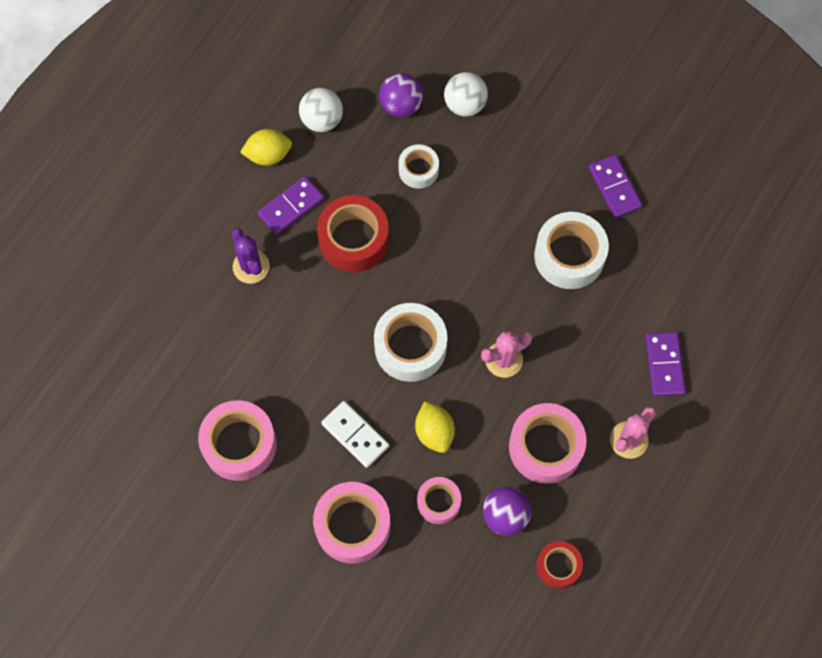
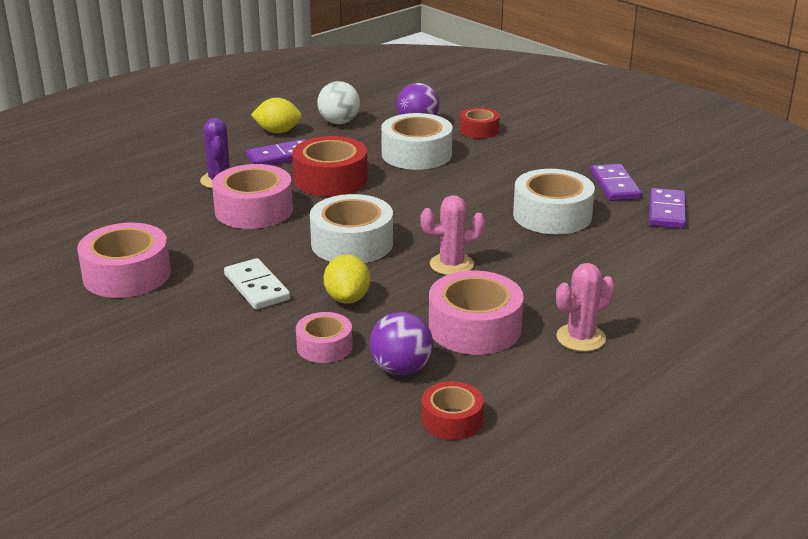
camera: 15 degrees right, 40 degrees down
(352, 525) = (211, 347): pink tape -> pink tape (254, 210)
(418, 170) = (416, 154): white tape -> white tape, size x1.71
(465, 105) = (479, 130): white ball -> red tape
(664, 365) = (641, 293): purple domino -> purple domino (667, 211)

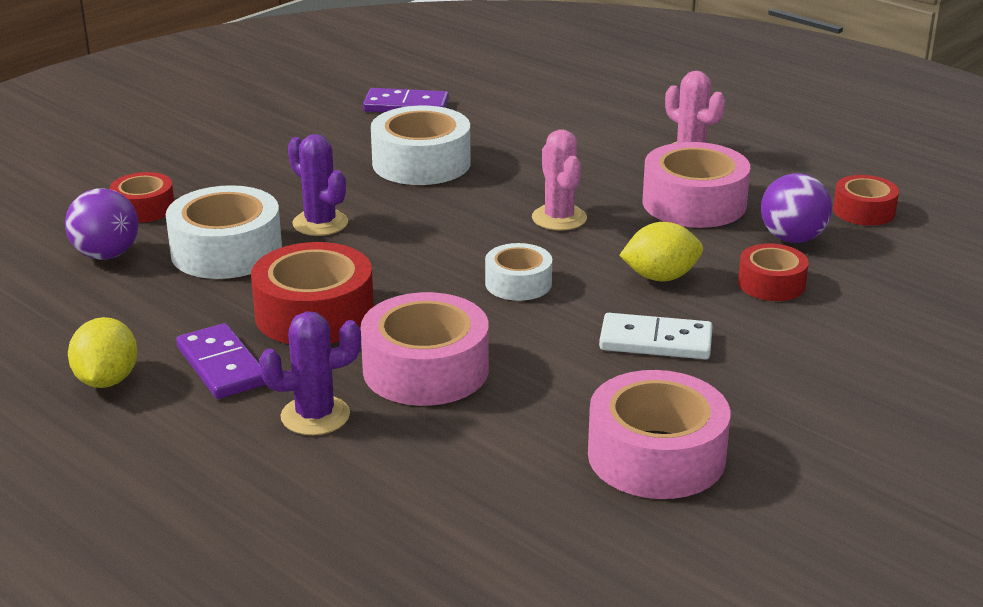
camera: 95 degrees left, 0 degrees up
(256, 287) = (655, 341): white domino -> white domino turned 45 degrees clockwise
(324, 346) = (771, 284): pink tape -> red tape
(339, 122) = (79, 323): white ball -> none
(352, 243) = (518, 283): white tape -> white tape, size x0.58
(452, 180) = (320, 223): none -> purple cactus
(615, 185) = (338, 128): purple domino -> none

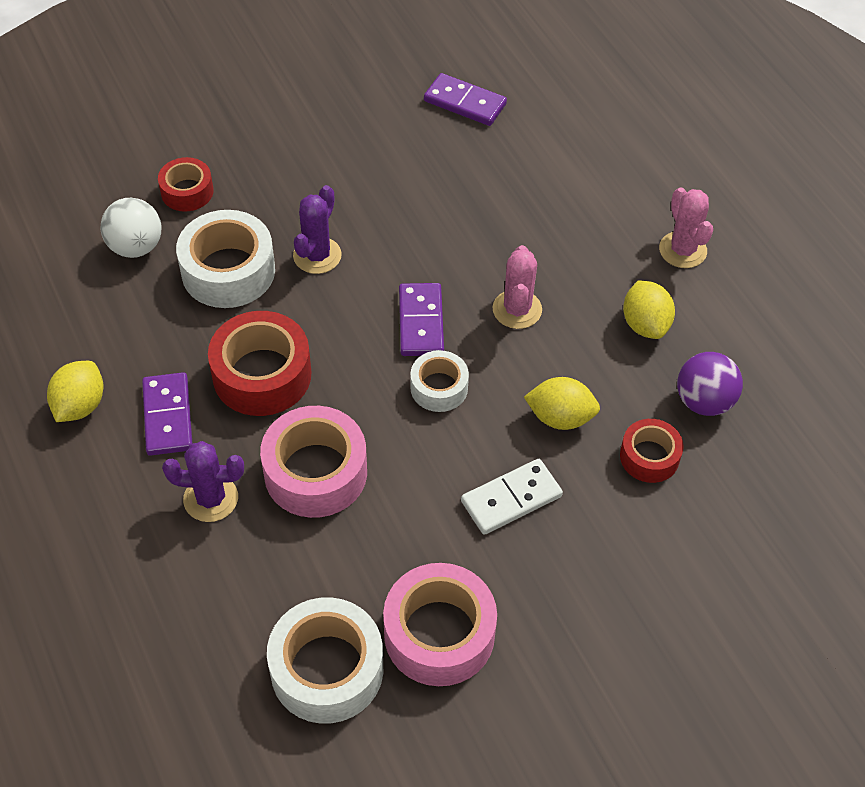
camera: 20 degrees right, 25 degrees up
(106, 255) = (136, 247): purple ball -> white ball
(320, 223) = (317, 255): purple cactus -> purple cactus turned 45 degrees clockwise
(421, 163) = (438, 194): white tape -> white tape (327, 669)
(465, 245) = (421, 322): none -> purple domino
(655, 341) = (511, 499): white domino -> white domino turned 60 degrees counterclockwise
(694, 203) = (645, 324): pink tape -> yellow lemon
(864, 211) = (792, 383): red tape -> none

